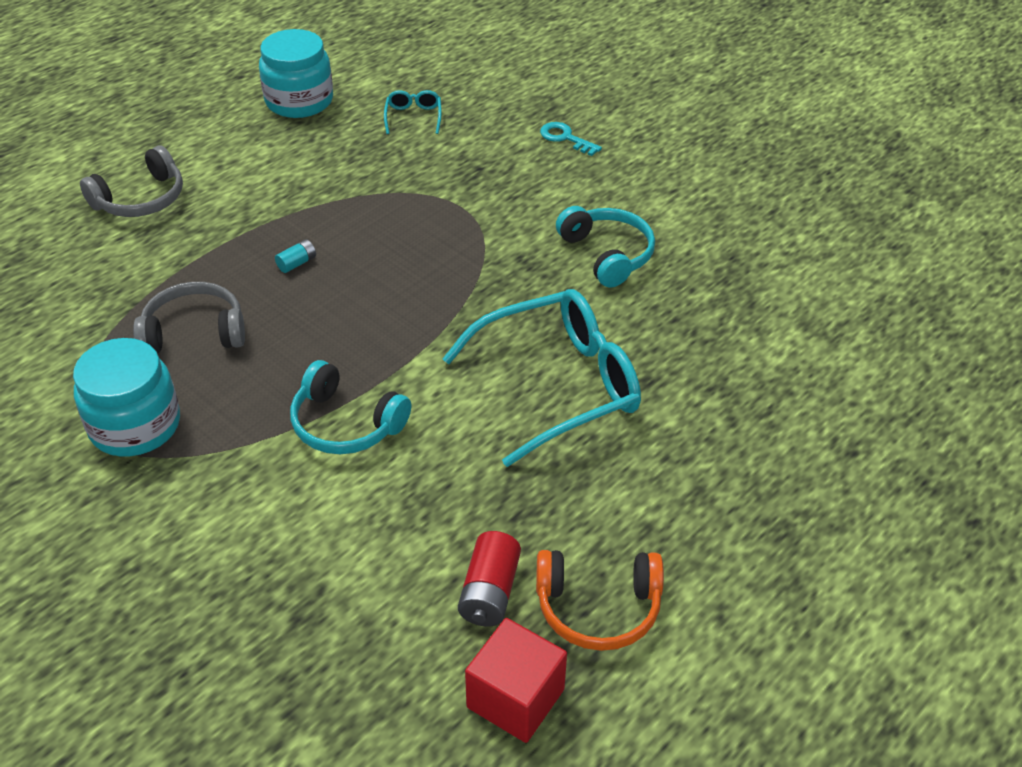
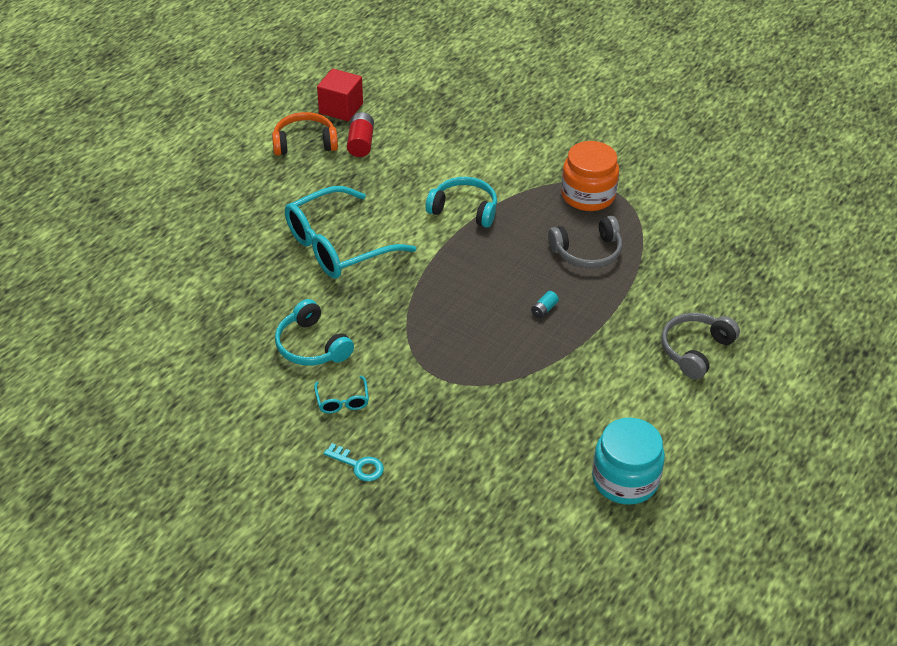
camera: 170 degrees right, 0 degrees up
(135, 425) = (588, 195): turquoise jar -> orange jar
(413, 117) = (508, 473): turquoise glasses -> turquoise glasses (342, 401)

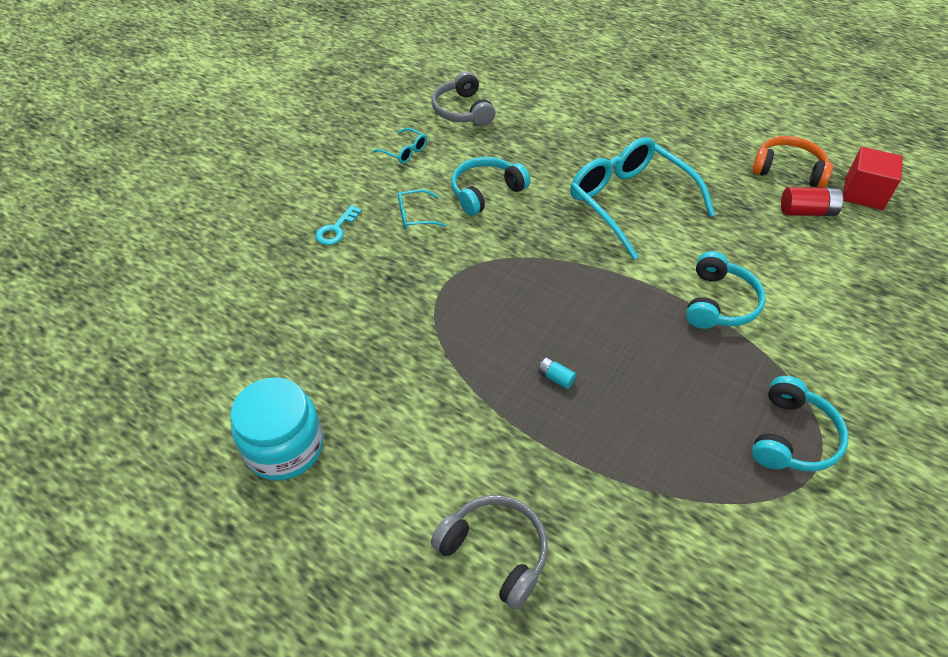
camera: 90 degrees right, 5 degrees up
(233, 413) = (404, 151): none -> turquoise glasses
(305, 143) = (788, 170): orange headphones -> orange headphones turned 60 degrees counterclockwise
(587, 252) = (671, 430): grey headphones -> grey headphones (462, 110)
(588, 195) = (792, 437): orange jar -> turquoise headphones

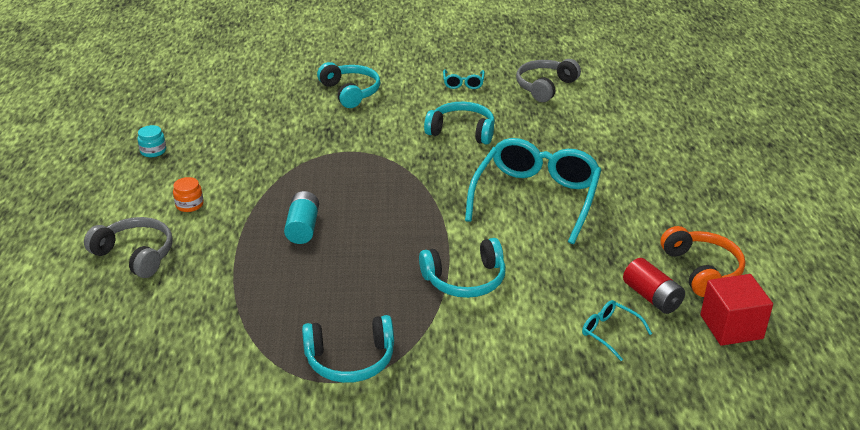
camera: 55 degrees right, 15 degrees down
(284, 447) = (153, 151): turquoise jar -> turquoise jar, size x0.45
(336, 229) = (350, 92): turquoise key -> turquoise headphones
(415, 215) = (400, 114): turquoise glasses -> turquoise glasses (610, 333)
(433, 457) = (189, 205): none -> orange jar
(495, 552) = (136, 255): grey headphones -> grey headphones turned 60 degrees counterclockwise
(556, 378) = (303, 228): turquoise battery -> turquoise battery, size x1.78

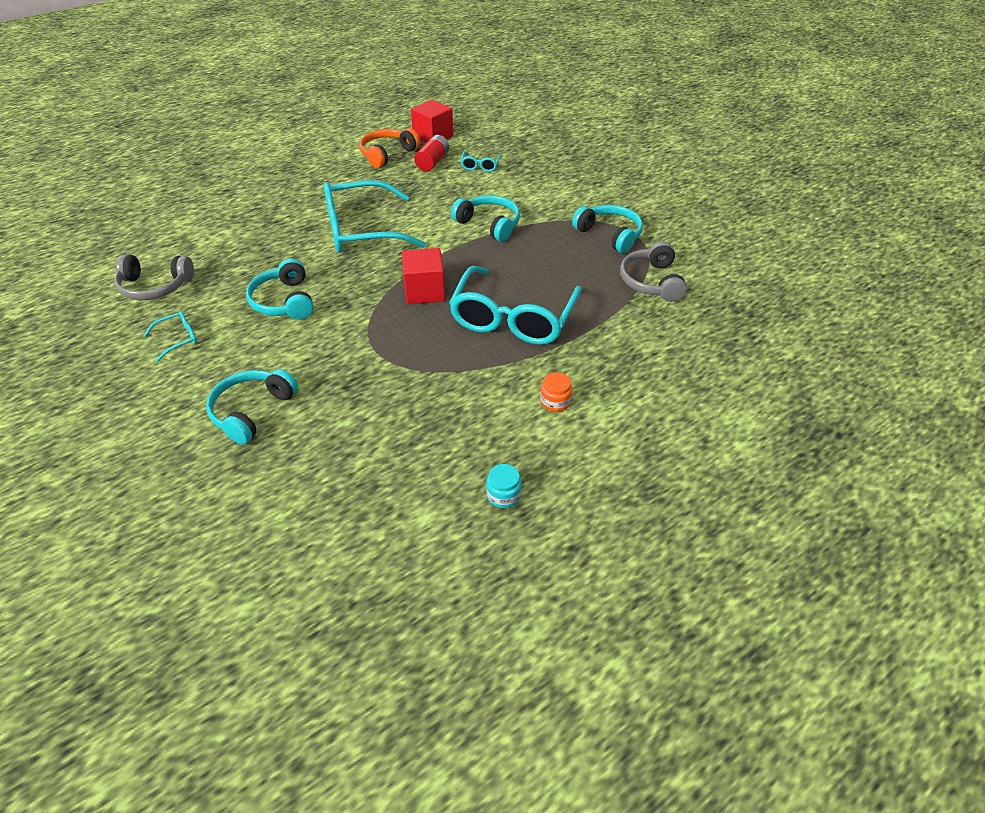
camera: 125 degrees left, 10 degrees up
(136, 255) = (646, 388): grey headphones -> grey headphones (651, 282)
(303, 228) = (513, 318): turquoise battery -> turquoise glasses
(396, 198) = (424, 291): none -> red cube

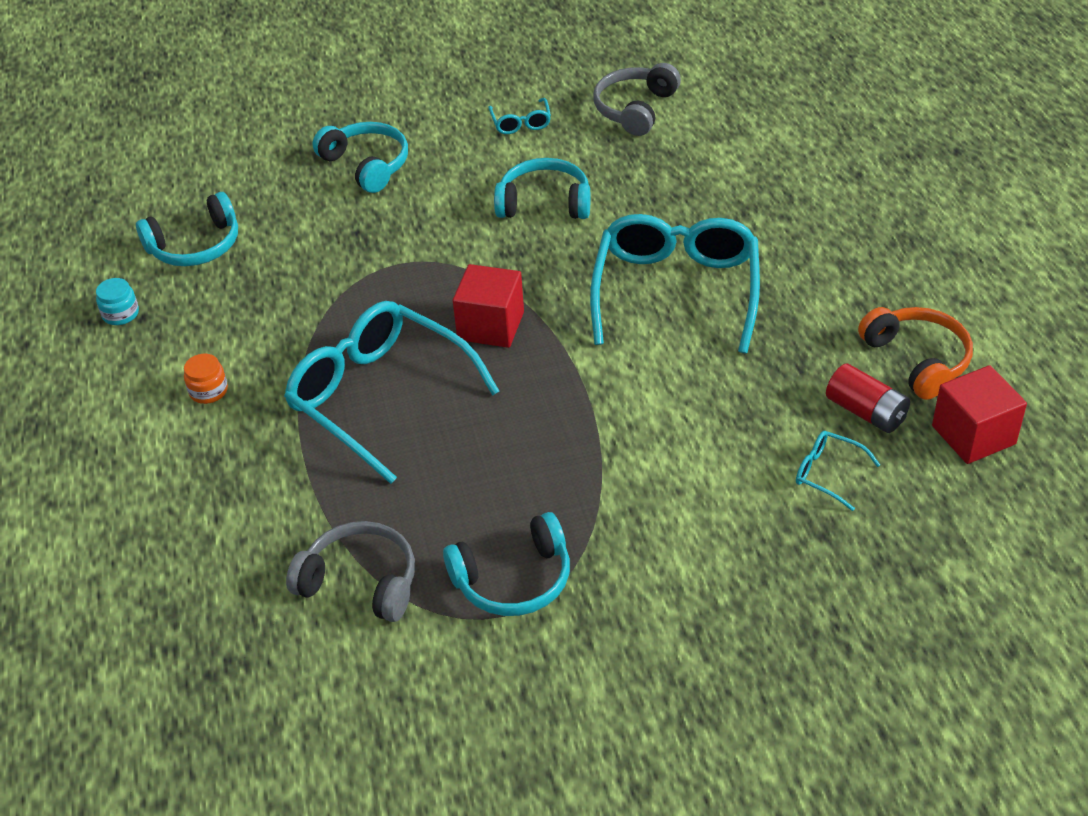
camera: 115 degrees right, 0 degrees up
(489, 225) = (623, 434): turquoise headphones -> turquoise headphones (196, 246)

